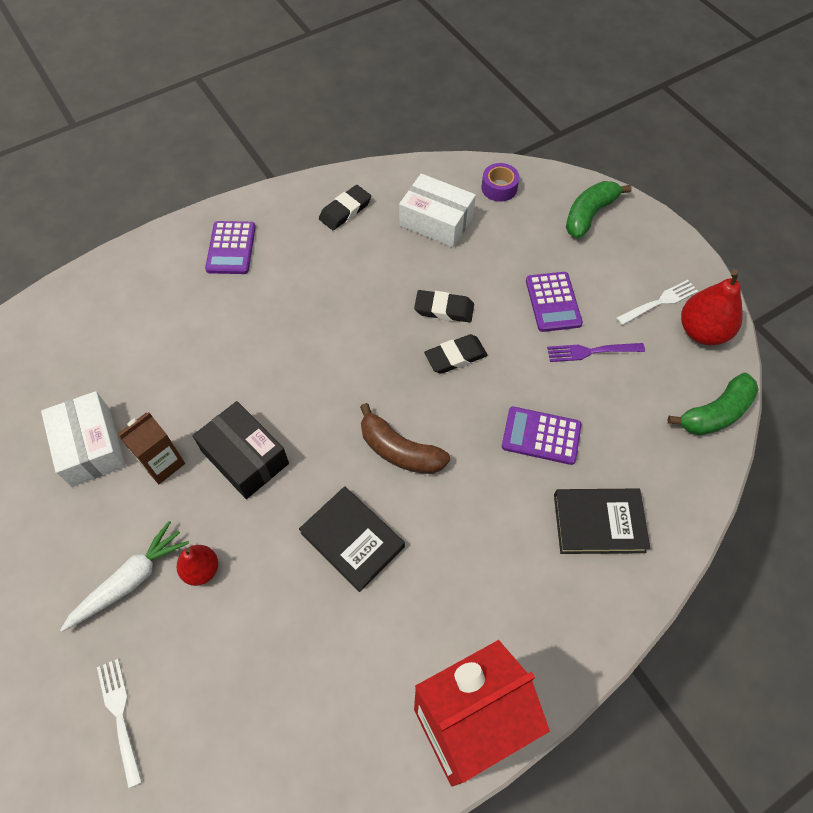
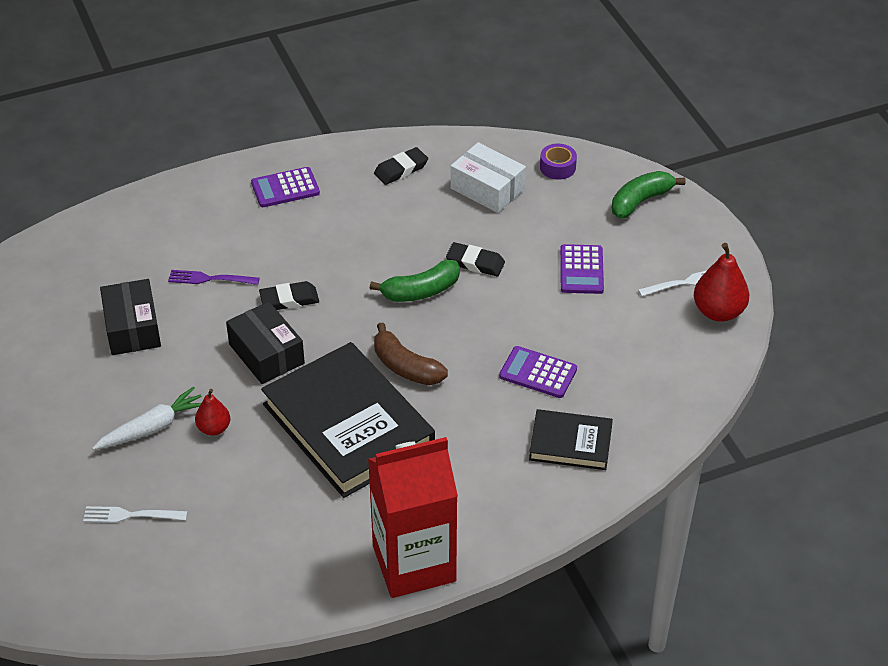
camera: 10 degrees right, 15 degrees down
(90, 447) = (132, 328): white box -> black box
(120, 716) = (130, 515): white fork -> white fork turned 75 degrees counterclockwise
(162, 463) = (193, 348): brown carton -> none
(231, 248) = (285, 188): purple calculator -> purple calculator turned 60 degrees clockwise
(352, 540) = (348, 425): black book -> black book, size x1.94
(455, 356) = (476, 302): black eraser -> black eraser (289, 299)
(591, 351) = (605, 314): purple fork -> purple fork (210, 279)
(715, 413) = (707, 377): green banana -> green banana (421, 291)

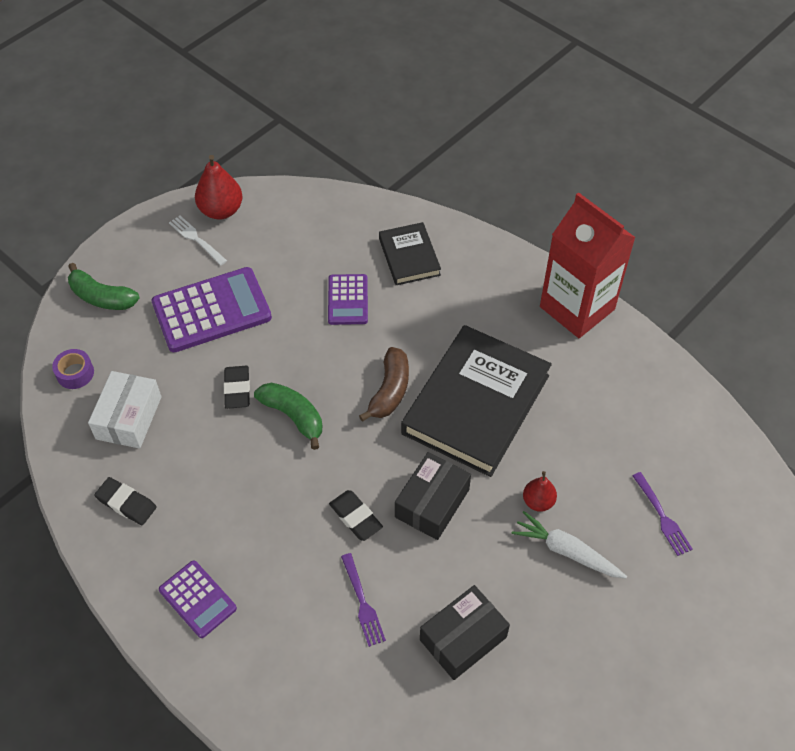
camera: 115 degrees left, 10 degrees up
(130, 515) = (662, 516): white fork -> purple fork
(581, 270) = (211, 310): purple calculator -> purple calculator, size x1.76

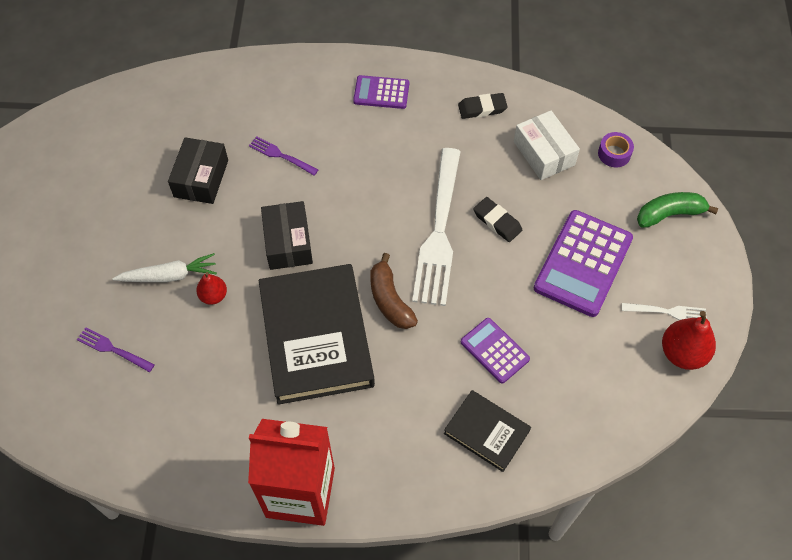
camera: 140 degrees right, 5 degrees up
(293, 416) = (439, 232): green banana -> white fork
(355, 517) = (331, 199): black eraser -> none

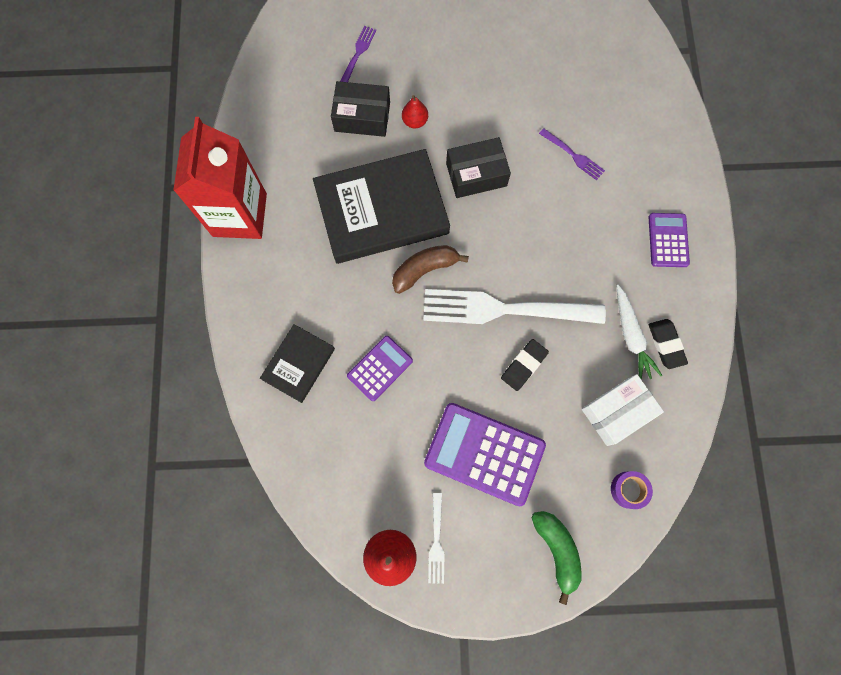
camera: 85 degrees right, 15 degrees up
(169, 276) = (431, 83): white carrot -> white carrot (631, 336)
(201, 178) = (537, 91): black box -> black box (362, 117)
(281, 155) = (573, 155): purple fork -> purple fork turned 105 degrees clockwise

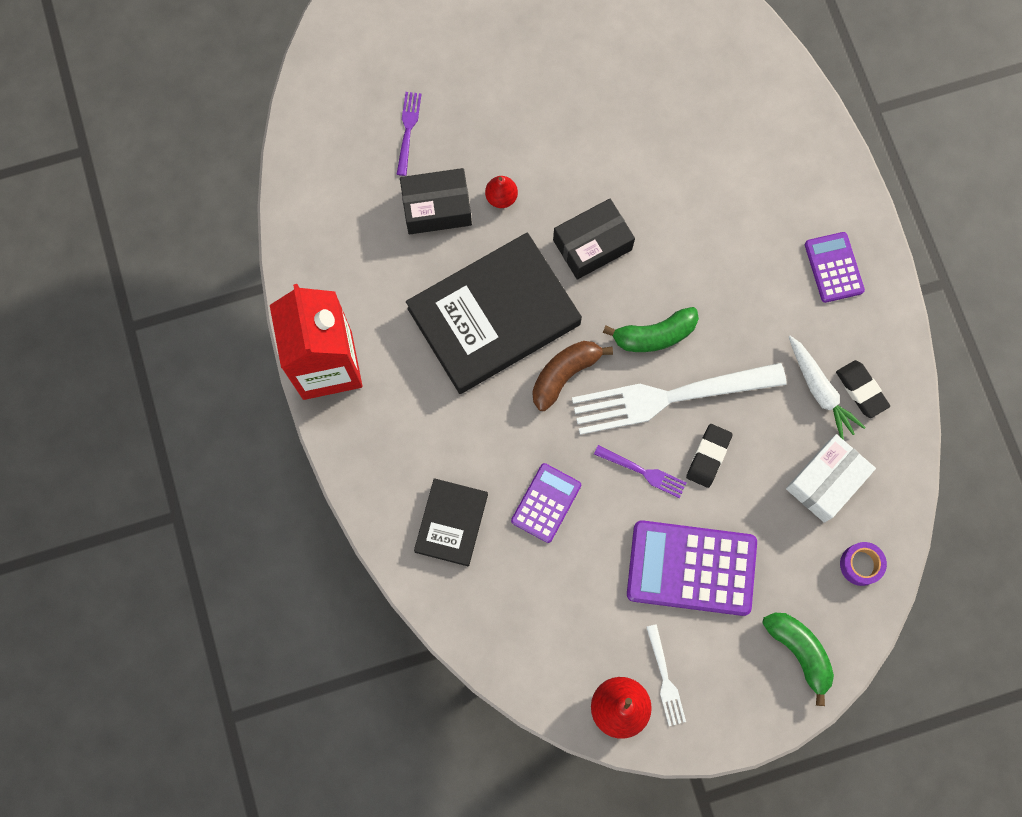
camera: 15 degrees left, 0 degrees up
(506, 257) = (654, 335): none -> green banana
(573, 155) = (699, 193): purple fork -> purple fork (643, 472)

